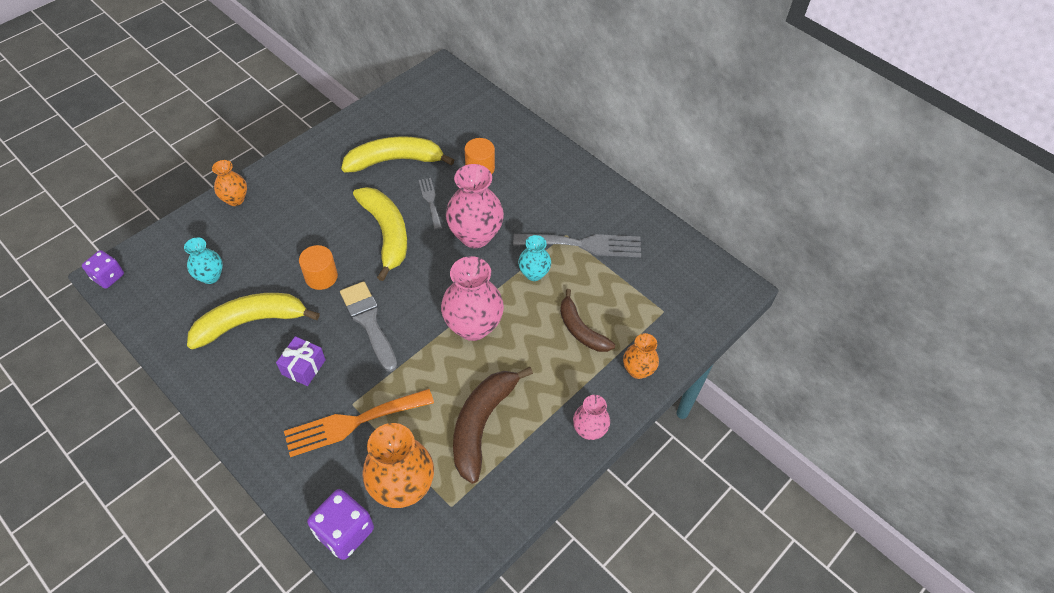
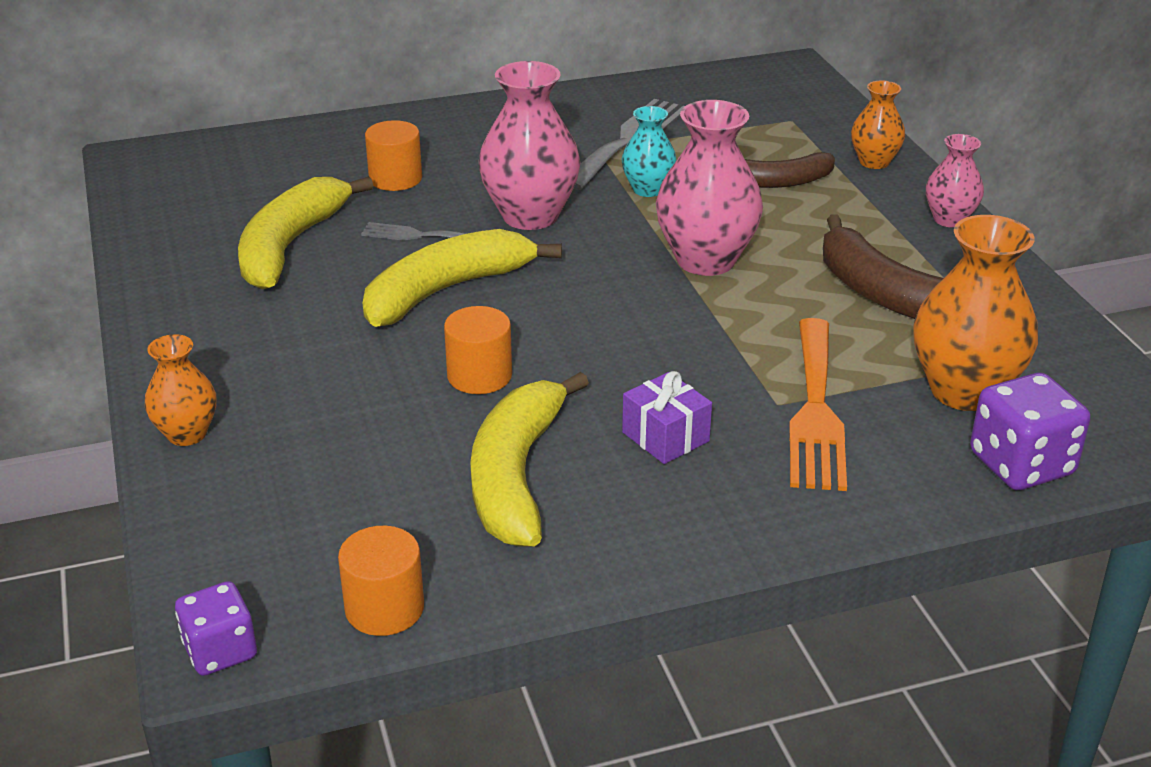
camera: 60 degrees left, 20 degrees down
(148, 315) = (384, 608): none -> orange cylinder
(210, 276) = (358, 503): turquoise vase -> none
(369, 322) = (620, 350): grey brush -> none
(386, 233) = (446, 290): yellow banana -> yellow banana turned 45 degrees counterclockwise

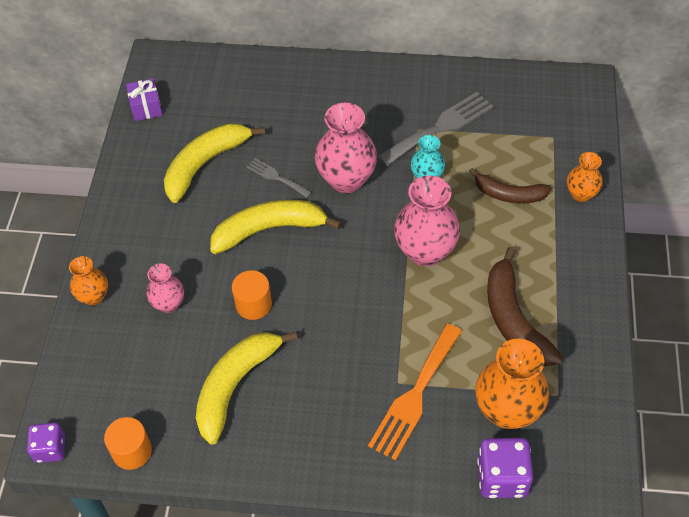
camera: 25 degrees right, 20 degrees up
(395, 178) = (288, 122): orange cylinder -> none
(665, 437) = (324, 385): purple gift -> purple gift (146, 107)
(949, 219) = (594, 263): pink vase -> pink vase (169, 304)

